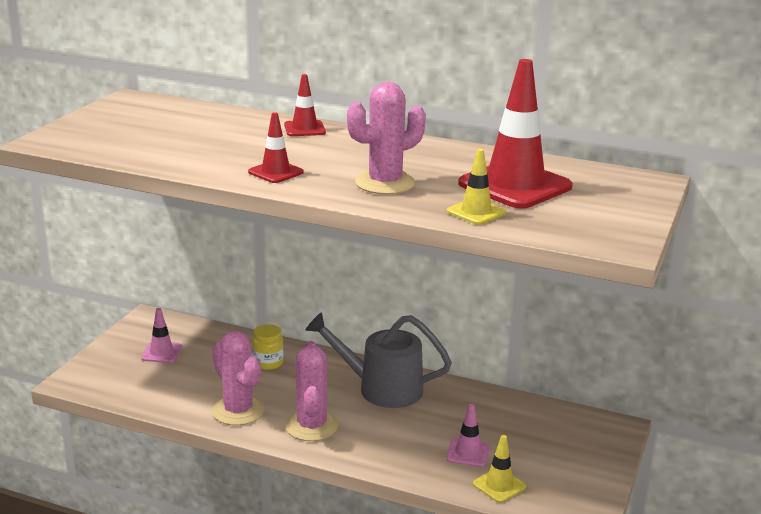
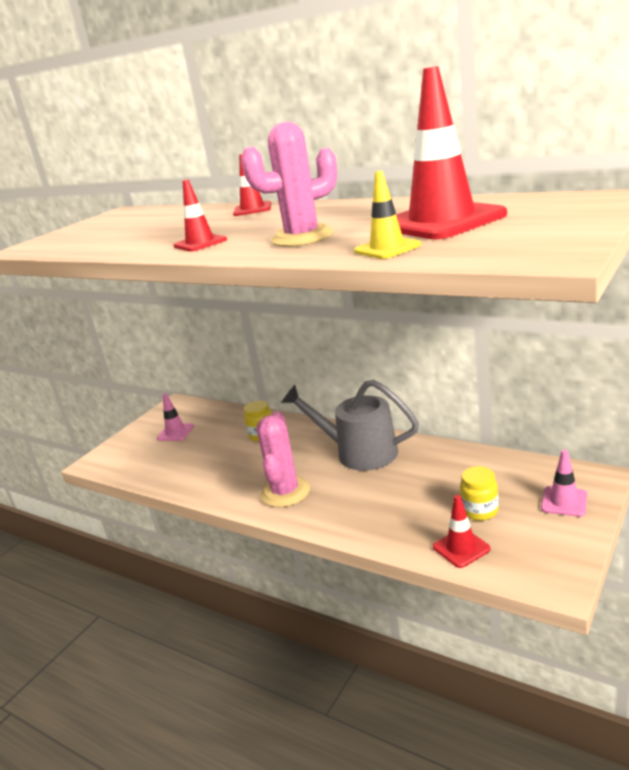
camera: 15 degrees right, 0 degrees up
(238, 411) = (223, 481): pink cactus -> none
(468, 453) = (433, 513): pink traffic cone -> pink traffic cone (564, 501)
(499, 485) = (461, 548): yellow traffic cone -> red traffic cone
(512, 452) = (480, 511): none -> yellow jar

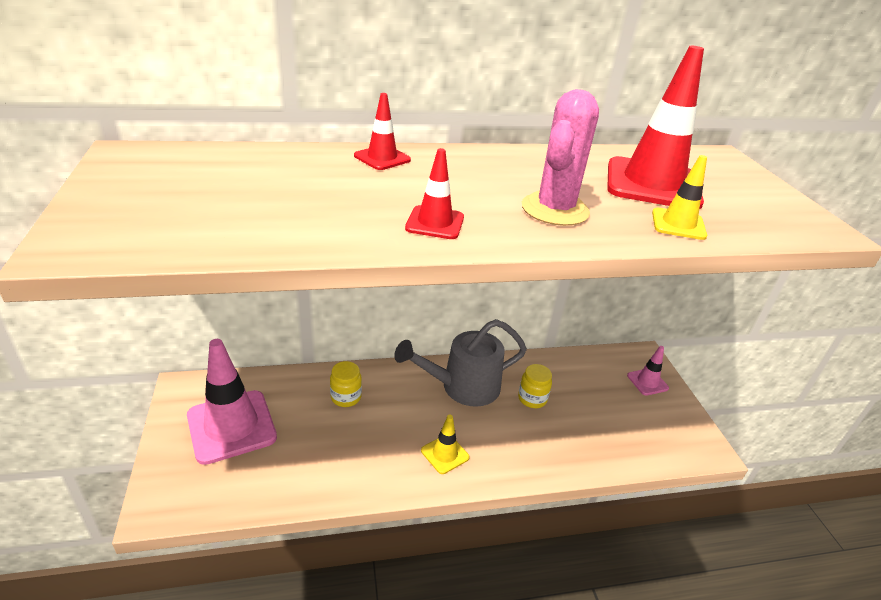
camera: 50 degrees left, 10 degrees up
(175, 432) = (231, 426): pink traffic cone -> pink traffic cone, size x2.03
(285, 492) = (445, 454): pink cactus -> yellow traffic cone
(461, 548) = (632, 448): red traffic cone -> none
(480, 511) = (609, 410): yellow jar -> yellow jar (532, 399)

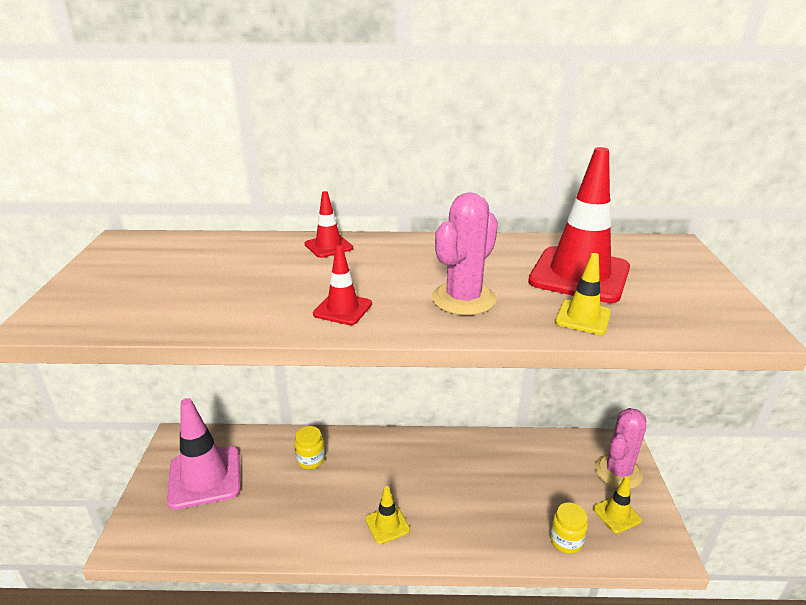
camera: 15 degrees right, 5 degrees down
(462, 387) = (422, 460): grey watering can -> none
(532, 399) = (489, 478): yellow jar -> yellow jar (566, 540)
(647, 382) = (618, 472): pink traffic cone -> pink cactus
(656, 421) = (616, 514): none -> yellow traffic cone

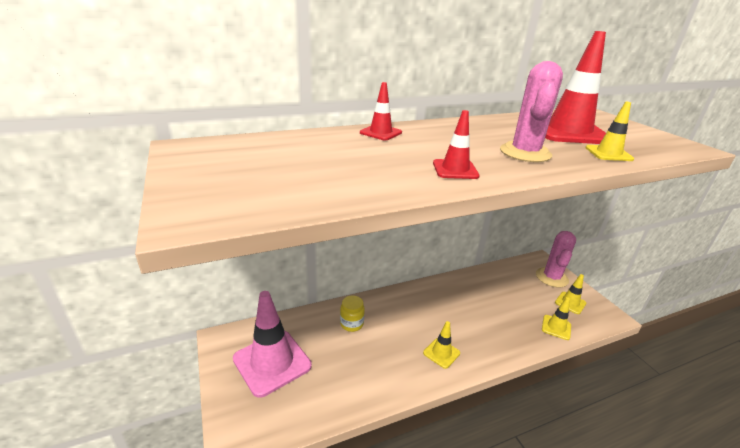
camera: 25 degrees left, 0 degrees up
(566, 540) = (556, 327): yellow jar -> yellow traffic cone

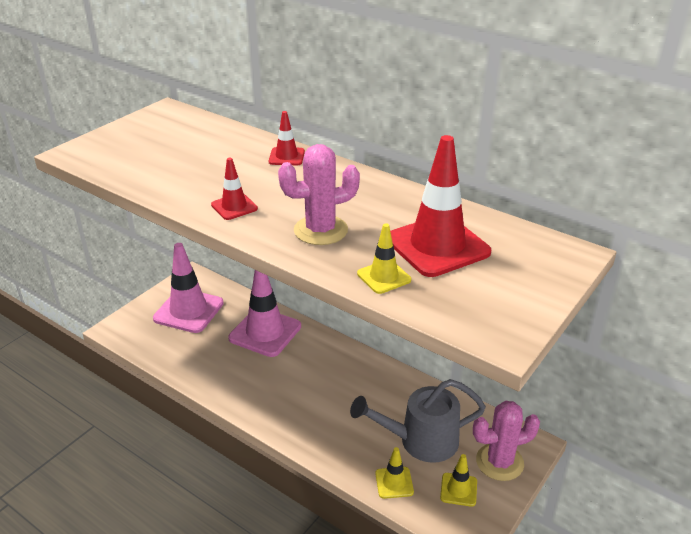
camera: 60 degrees right, 5 degrees up
(351, 324) = (265, 332): yellow jar -> pink traffic cone
(441, 353) = (275, 401): yellow traffic cone -> none
(521, 299) = (420, 441): none -> grey watering can

